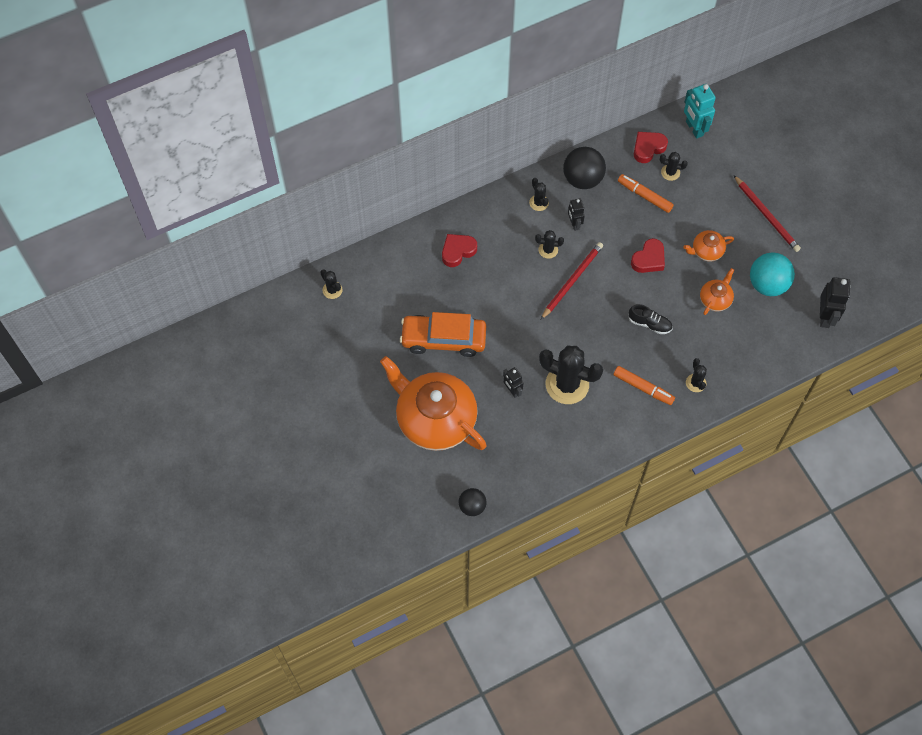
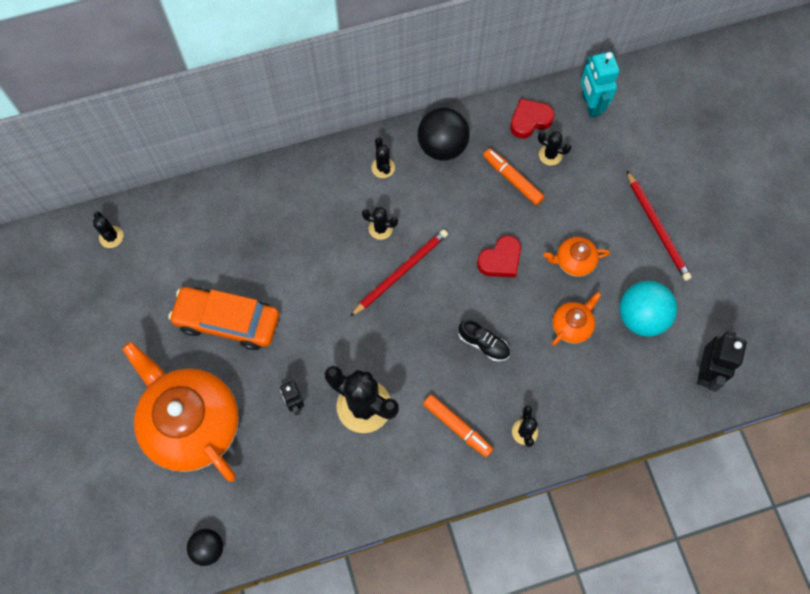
camera: 10 degrees right, 5 degrees up
(458, 251) = (272, 212): red heart -> none
(574, 224) = (419, 201): black robot -> none

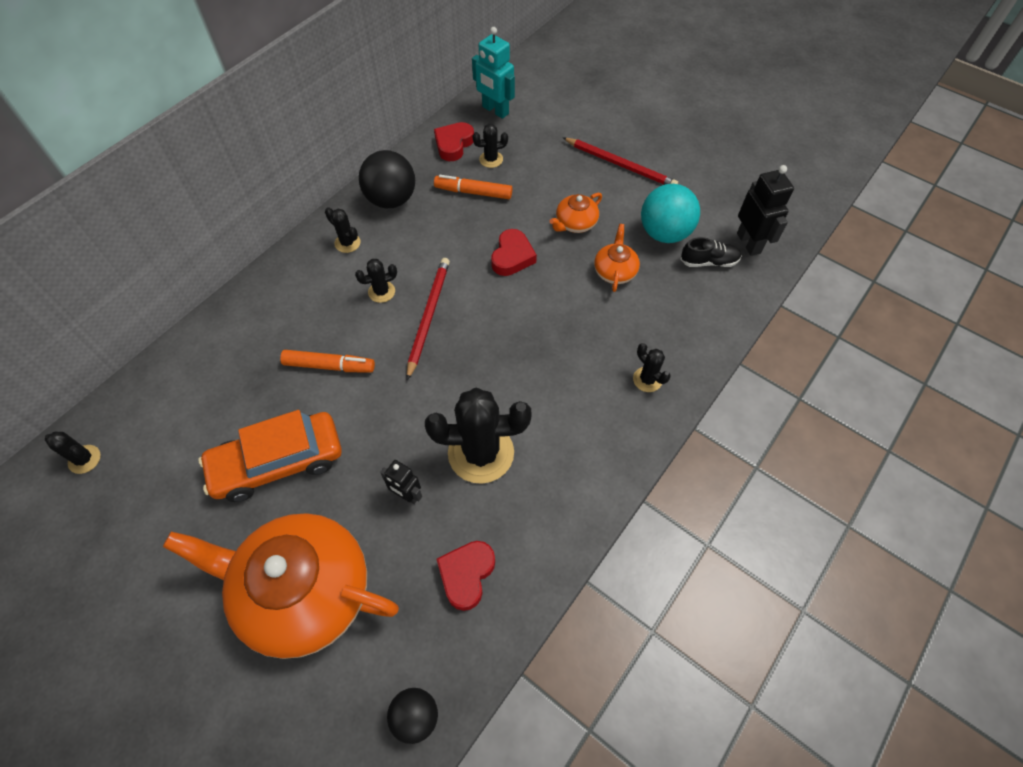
camera: 35 degrees left, 10 degrees down
(296, 484) = (466, 575): none -> red heart
(457, 427) = (584, 414): orange marker -> orange marker (329, 366)
(483, 344) = (551, 330): black shoe -> black shoe (708, 262)

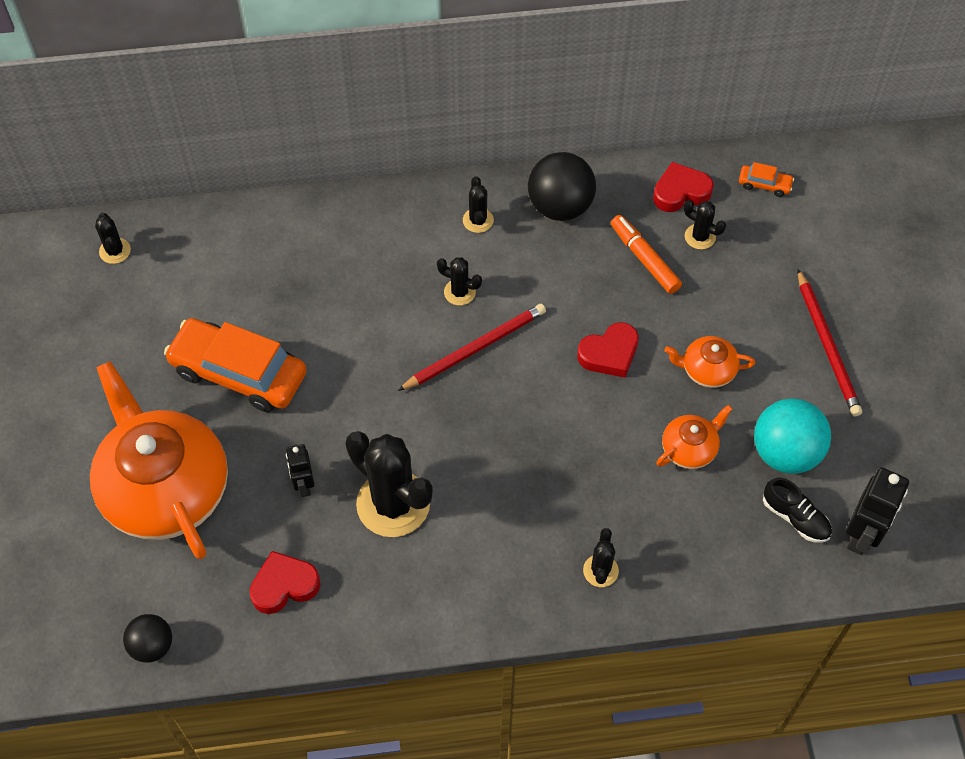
camera: 45 degrees right, 0 degrees up
(329, 366) = (352, 325): orange marker -> none
(495, 110) = (764, 184): turquoise robot -> orange car

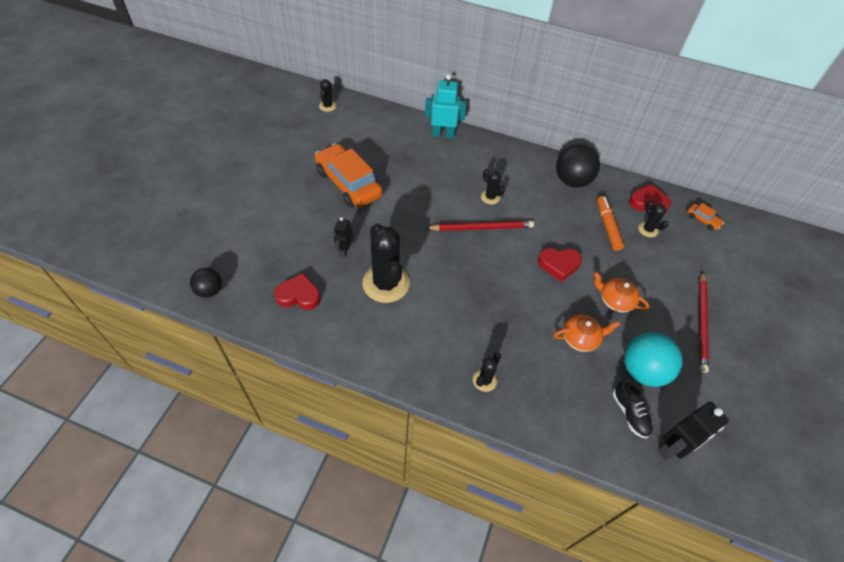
camera: 25 degrees right, 5 degrees down
(165, 488) = (273, 218): orange teapot -> none
(328, 216) = (443, 134): none -> turquoise robot
(478, 220) = (521, 168): black cactus -> none

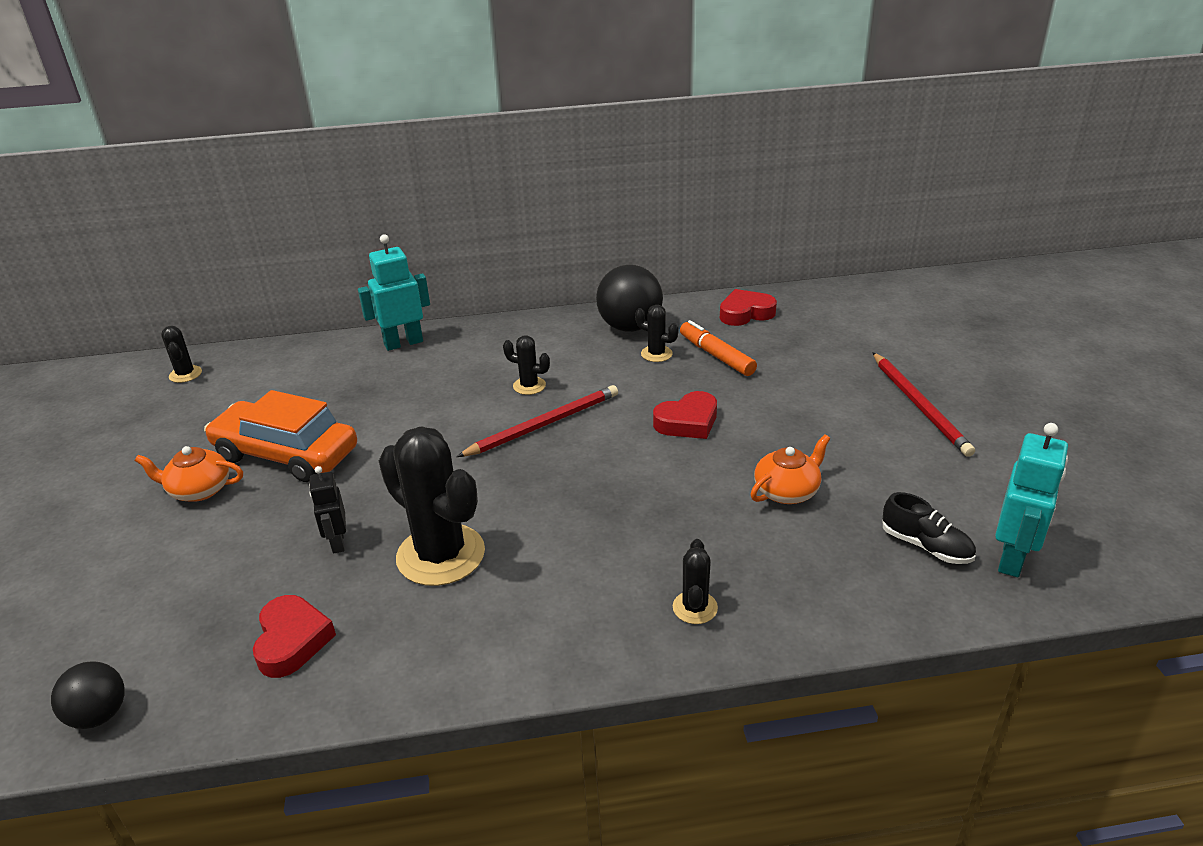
camera: 25 degrees left, 20 degrees down
(299, 295) = (292, 641): red heart -> red heart turned 105 degrees clockwise
(615, 300) = (794, 429): orange teapot -> orange teapot (199, 490)
(643, 371) = (898, 490): turquoise ball -> none
(648, 229) = (769, 339): black cactus -> black cactus (656, 354)
(672, 447) = (1012, 558): black robot -> turquoise robot
(702, 220) = (825, 305): orange car -> none

